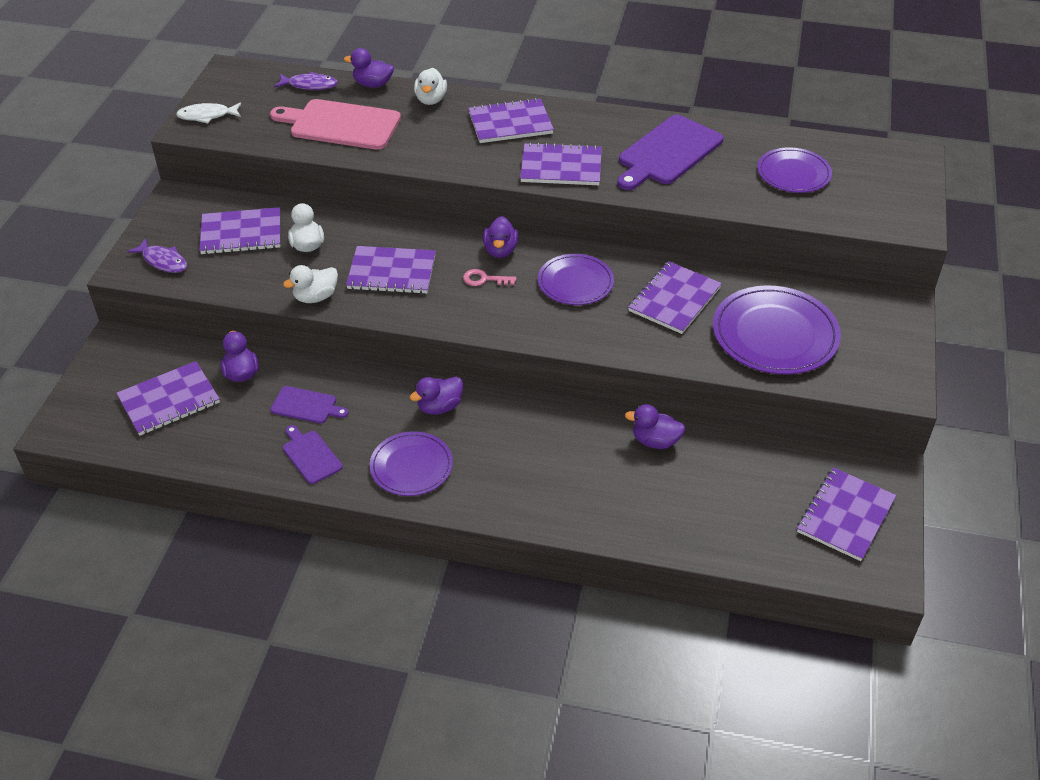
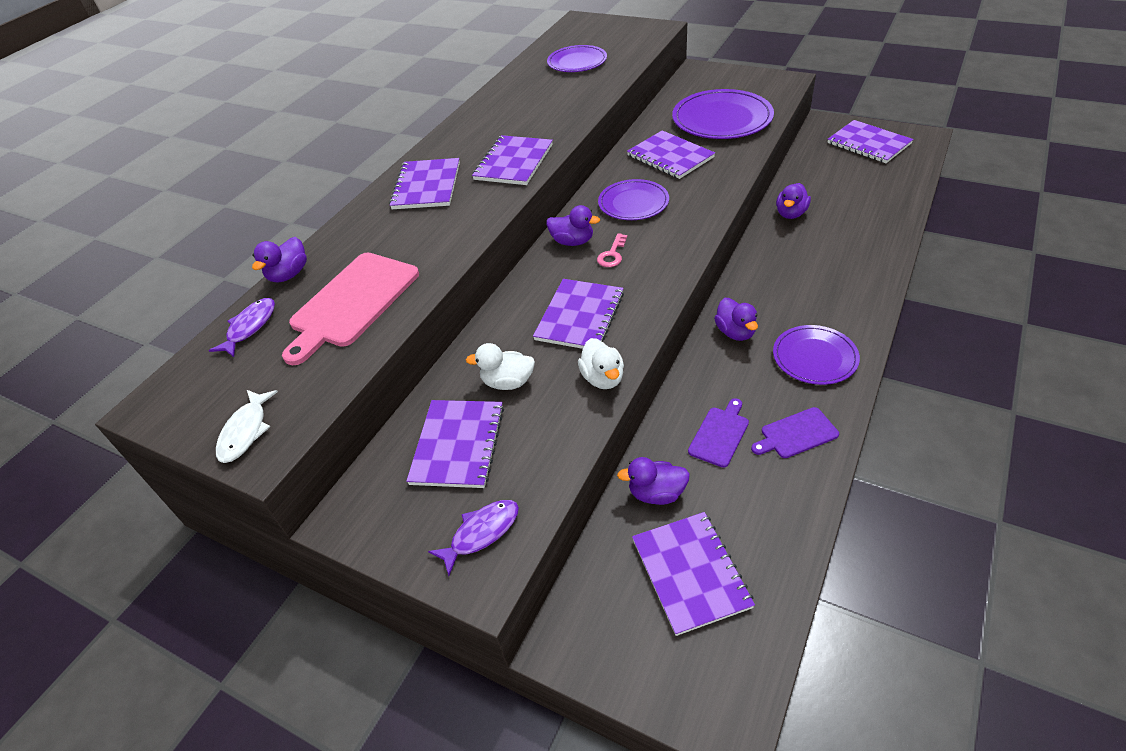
camera: 70 degrees left, 0 degrees up
(431, 100) = (350, 234): white duck -> none
(668, 153) = (521, 109): purple cutting board -> none

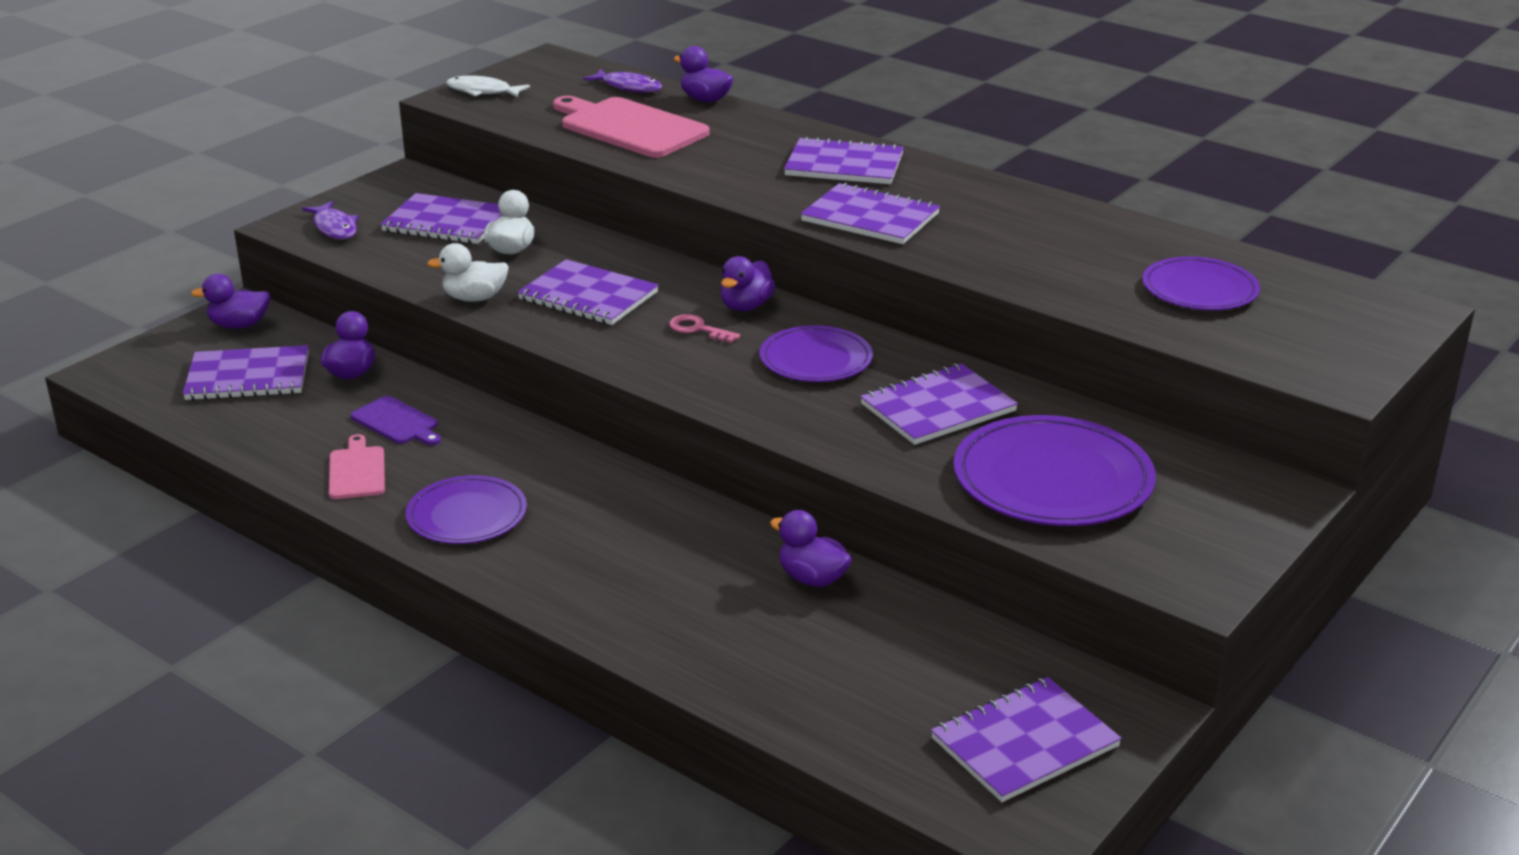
camera: 95 degrees right, 15 degrees down
(735, 332) = (557, 466): purple duck -> purple duck (239, 325)
(796, 434) = (357, 471): purple cutting board -> pink cutting board

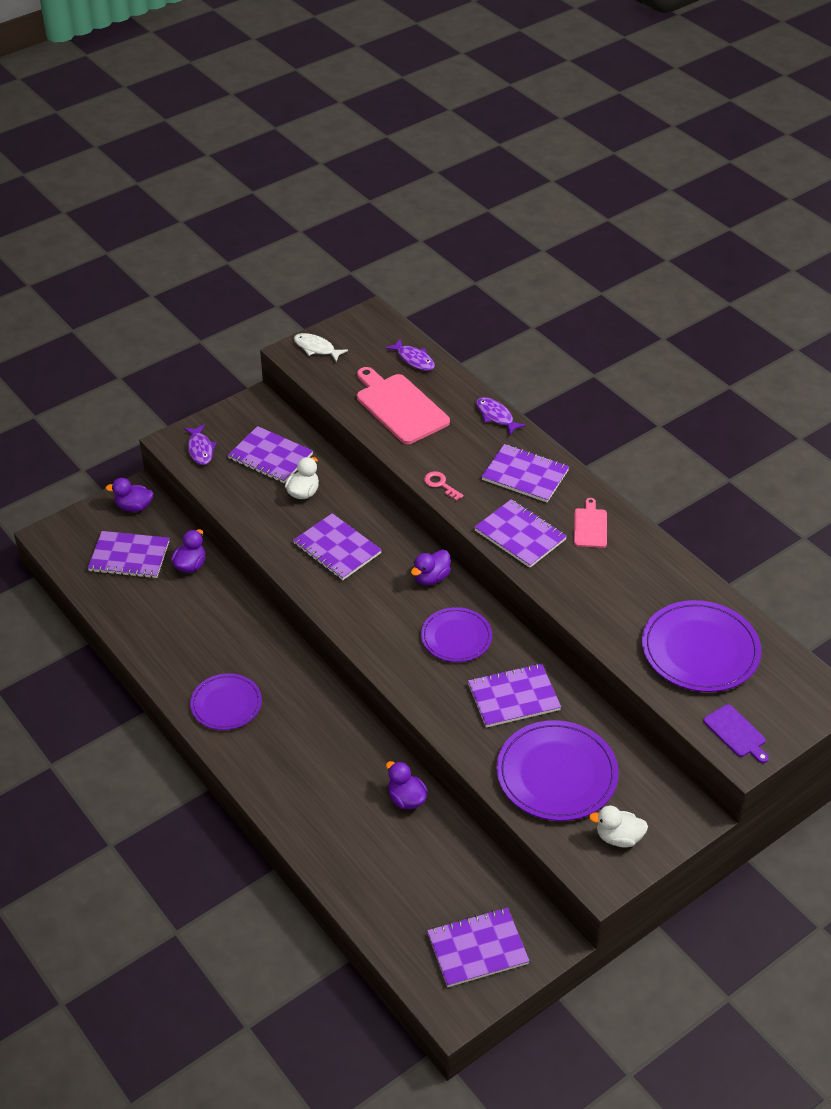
camera: 15 degrees right, 15 degrees up
(357, 471) = (173, 653): pink cutting board -> pink cutting board (590, 526)
(397, 422) = (206, 615): purple cutting board -> purple cutting board (736, 733)
(474, 298) = (267, 537): white duck -> white duck (618, 837)
(698, 329) = (394, 594): pink key -> pink key (440, 484)
(705, 99) = (460, 383): purple duck -> none
(772, 121) = (496, 416): none -> purple fish
(1199, 289) = (700, 650): purple plate -> purple plate, size x1.59

